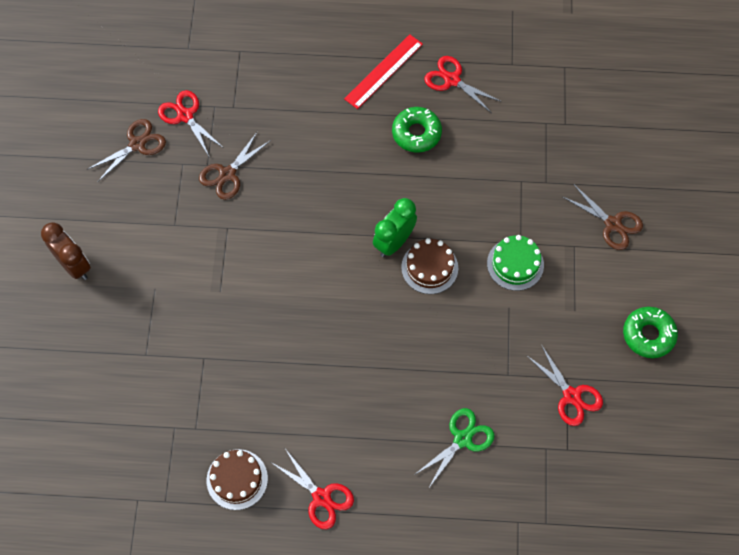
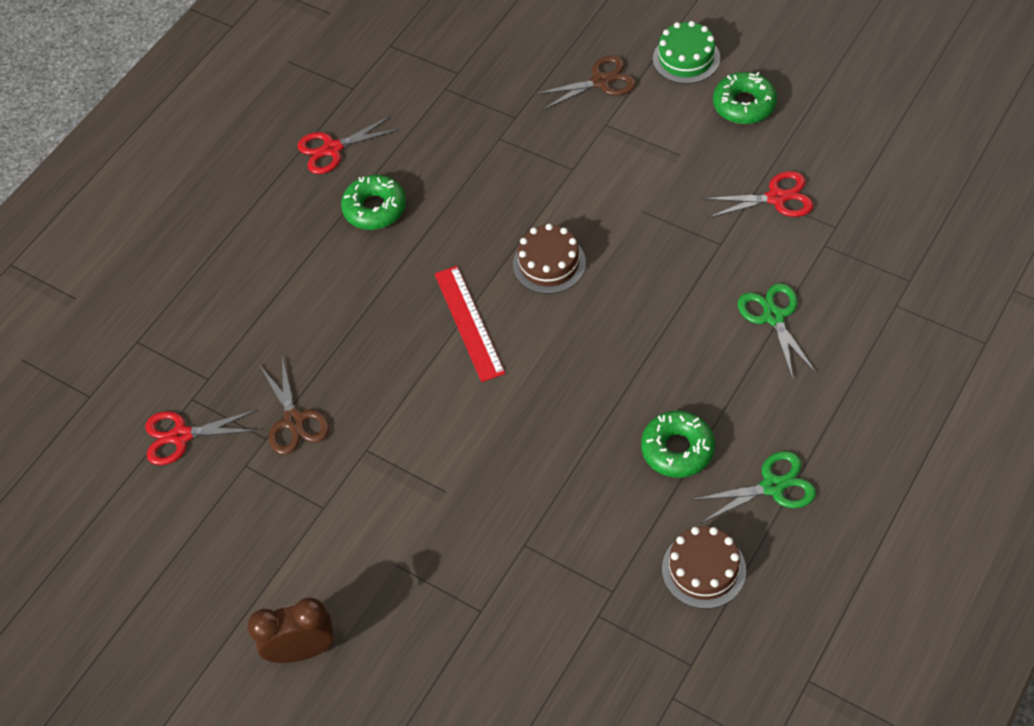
camera: 55 degrees left, 10 degrees down
(137, 144) = (182, 506): brown scissors -> none
(320, 422) = (677, 449): none -> green donut
(322, 497) = (773, 486): red scissors -> green scissors
(383, 71) = (274, 207): red ruler -> red ruler (469, 323)
(394, 242) = (496, 285): green clock -> none
(515, 264) = (594, 184): green cake -> green cake (686, 58)

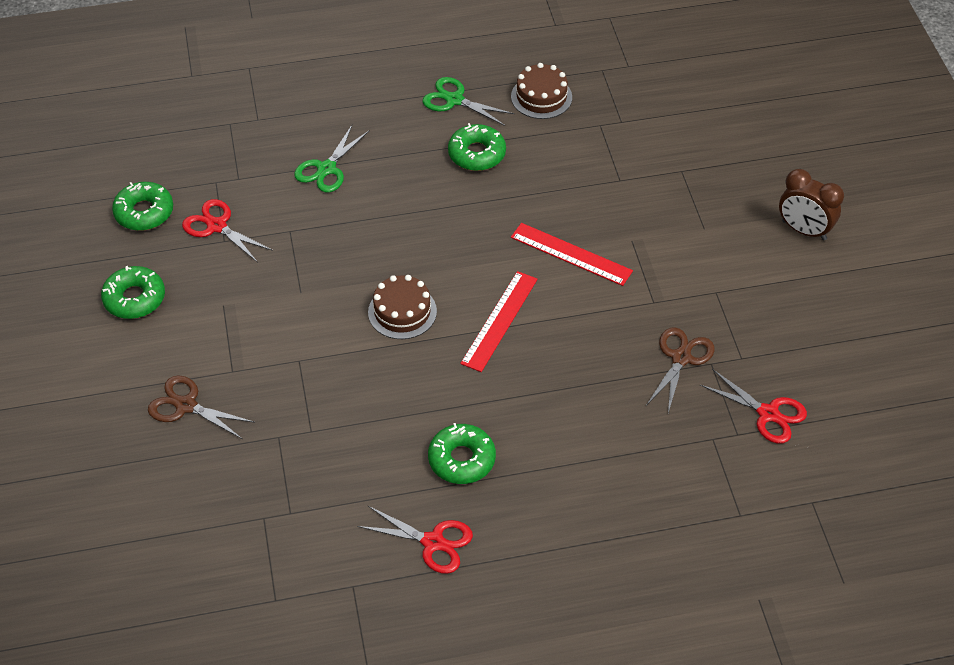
camera: 140 degrees left, 5 degrees down
(481, 429) = (571, 254): none -> red ruler
(686, 58) = (110, 366): green cake -> none
(843, 159) = (144, 212): none -> green donut

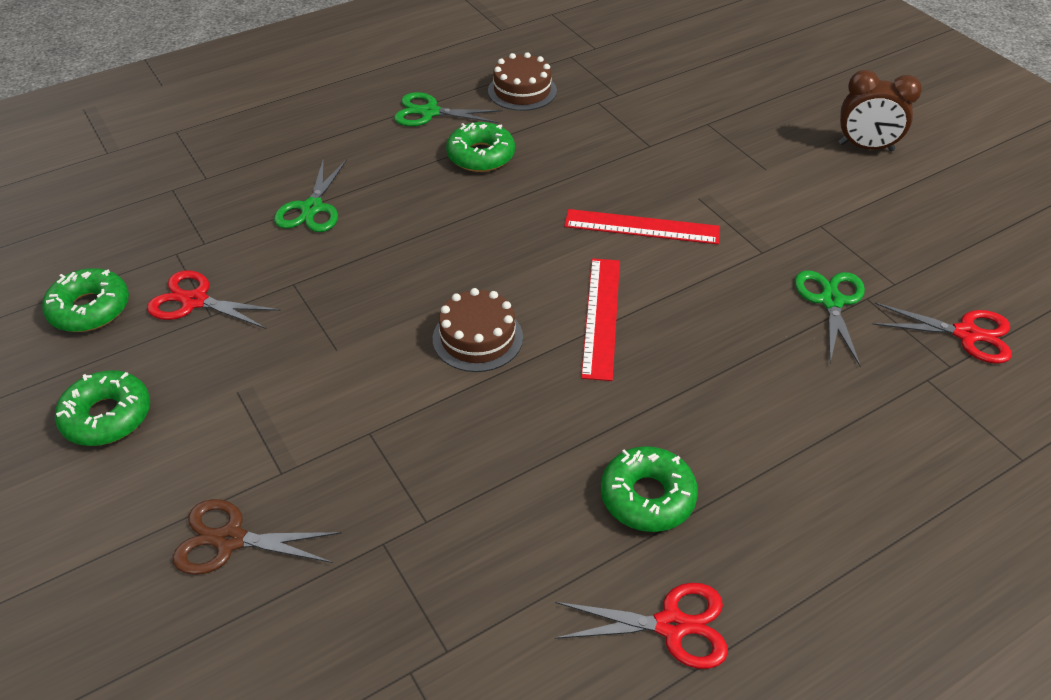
camera: 20 degrees left, 5 degrees down
(681, 358) = (831, 301): brown scissors -> green scissors

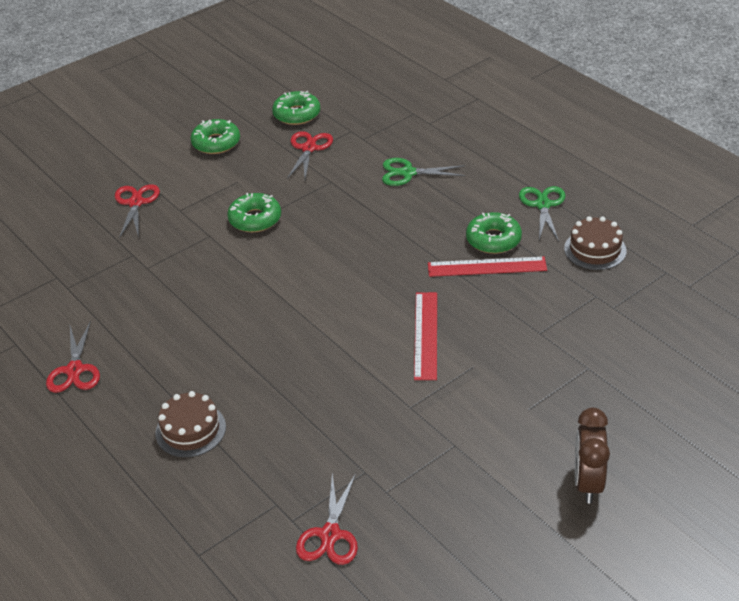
camera: 85 degrees right, 5 degrees down
(229, 540) = (136, 202): brown scissors -> red scissors
(477, 338) = (292, 266): brown cake -> brown cake (190, 430)
(601, 317) = (320, 321): red ruler -> red ruler (487, 267)
(647, 497) = (163, 355): green donut -> green donut (255, 219)
(831, 301) = (357, 448): green scissors -> none

